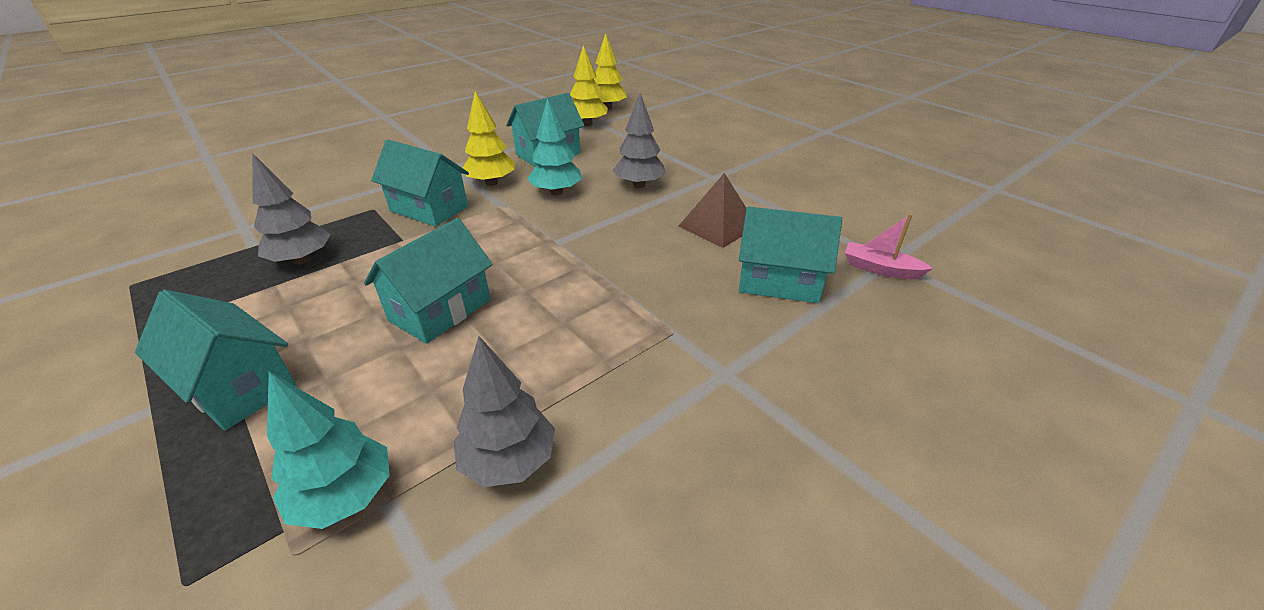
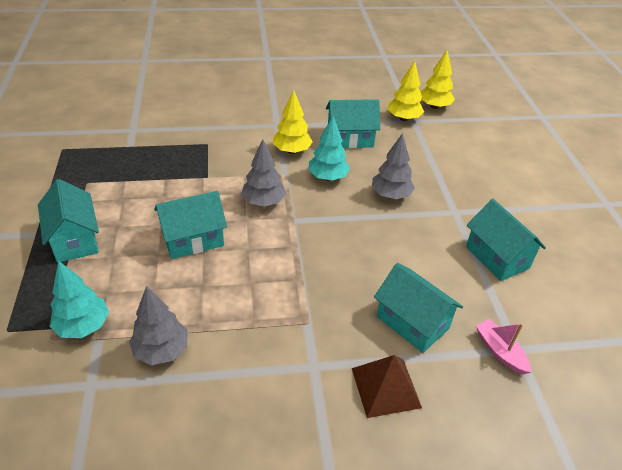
camera: 30 degrees right, 5 degrees up
(302, 260) = (147, 168): grey tree -> grey tree (263, 202)
(429, 209) = (238, 158): turquoise house -> turquoise house (497, 257)
(718, 226) = (414, 257): brown pyramid -> brown pyramid (386, 387)

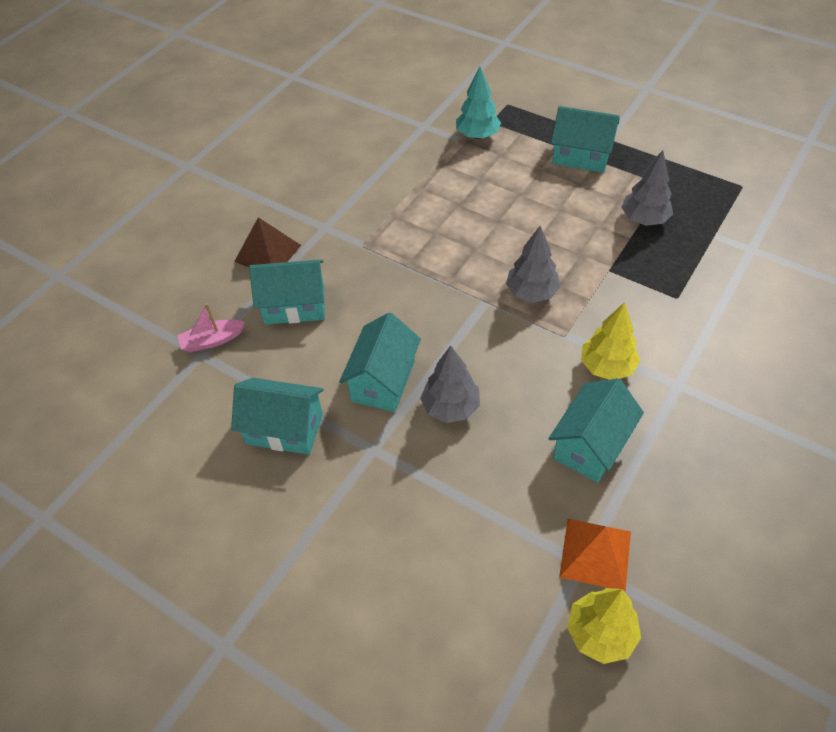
camera: 135 degrees right, 10 degrees up
(161, 350) = (418, 162): grey tree -> grey tree (644, 219)
(193, 239) = (519, 221): turquoise house -> turquoise house (383, 381)
(327, 177) = (529, 370): turquoise tree -> none
(404, 118) = (595, 554): yellow tree -> orange pyramid
(500, 351) = (212, 340): pink boat -> pink boat turned 150 degrees clockwise

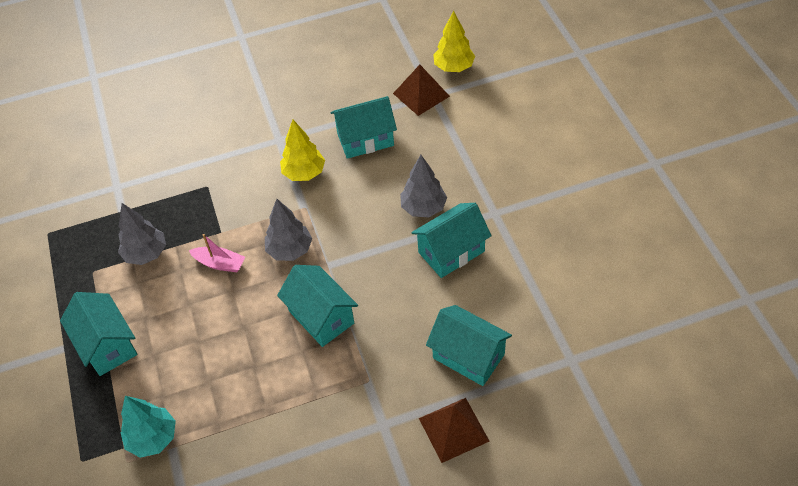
camera: 140 degrees left, 0 degrees up
(212, 340) = (555, 366): pink boat -> pink boat (219, 263)
(284, 429) = (543, 260): turquoise house -> turquoise house (321, 317)
(595, 554) = (421, 94): orange pyramid -> brown pyramid

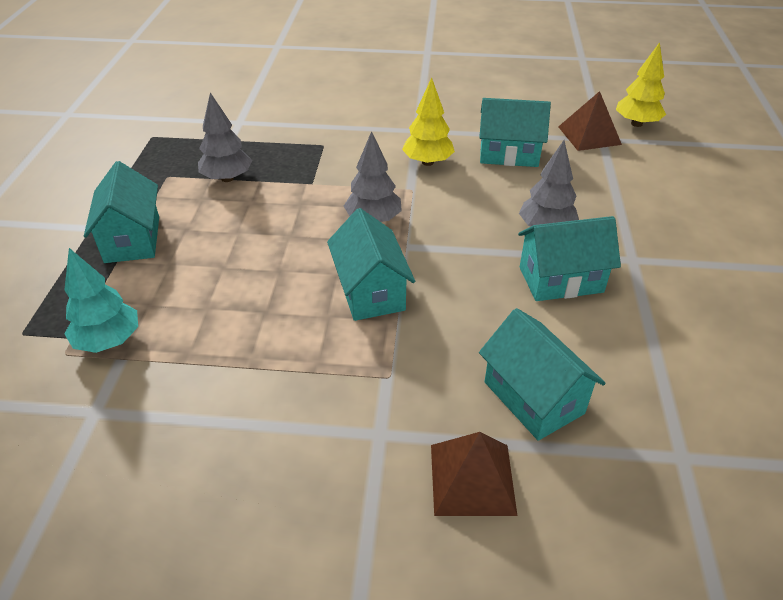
camera: 20 degrees right, 10 degrees down
(219, 263) = (293, 208): pink boat -> none

